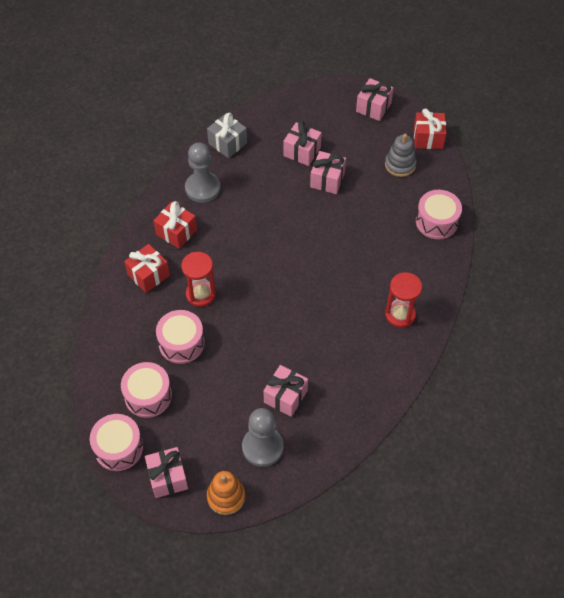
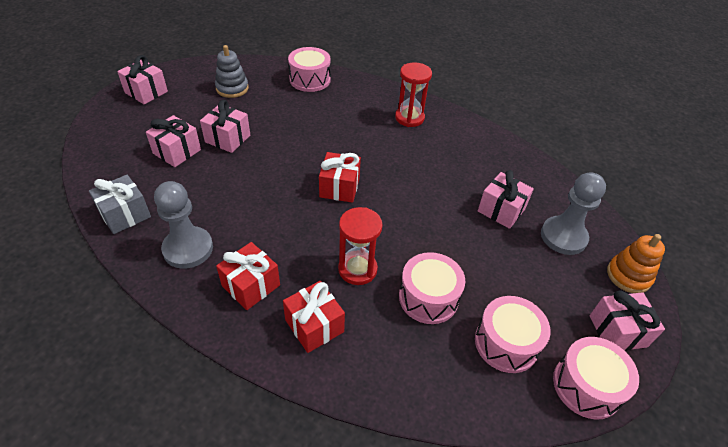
camera: 85 degrees left, 10 degrees down
(428, 138) = (208, 67): red gift -> red gift (339, 187)

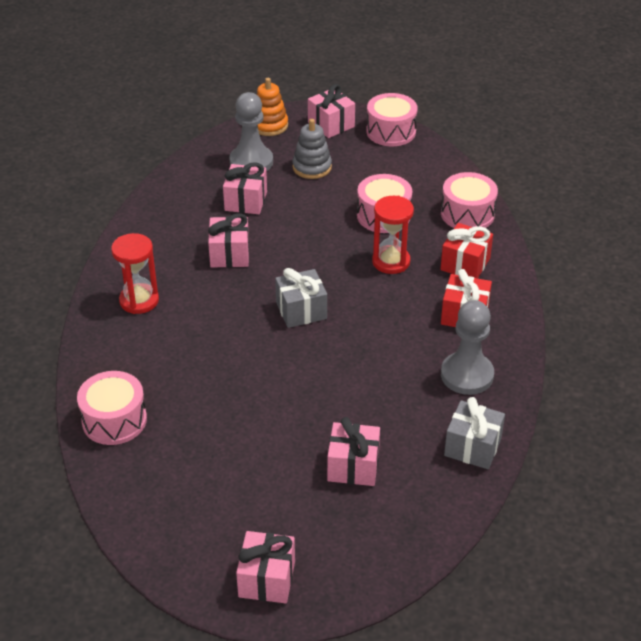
camera: 115 degrees left, 5 degrees down
(227, 138) = (295, 435): pink gift -> pink gift (229, 254)
(232, 88) = (191, 489): grey stacking toy -> grey stacking toy (312, 167)
(339, 187) = (301, 310): red gift -> grey gift
(506, 343) = (389, 170): pink drum -> pink drum (467, 214)

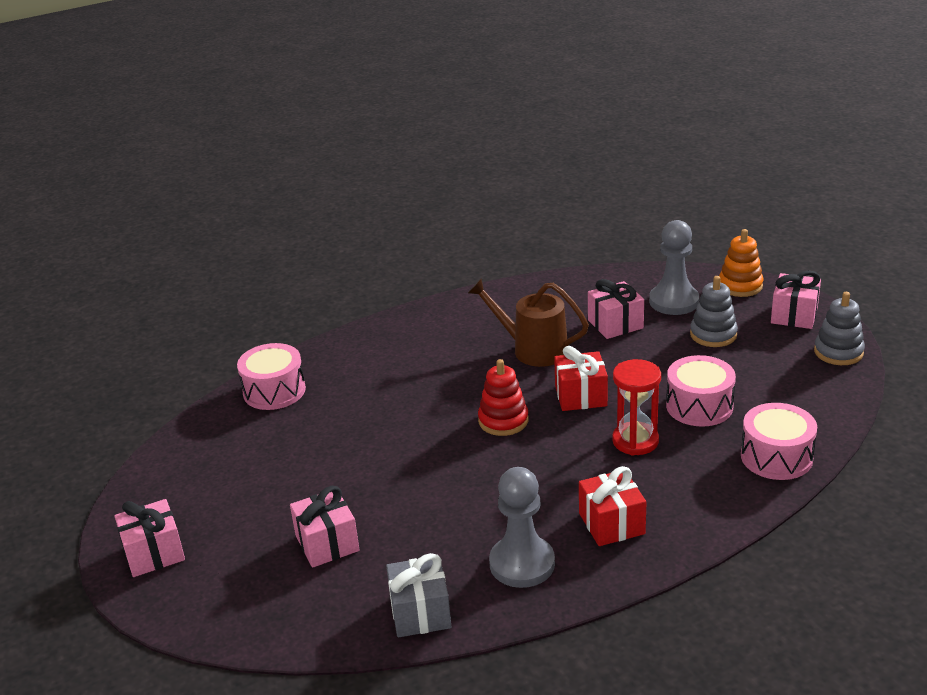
camera: 60 degrees right, 10 degrees down
(139, 301) = (423, 336): red hourglass -> none
(229, 254) = (533, 349): pink gift -> brown watering can
(301, 310) = (503, 420): grey gift -> red stacking toy
(391, 131) = (838, 352): pink drum -> grey stacking toy
(465, 264) = (692, 490): red gift -> red gift (581, 396)

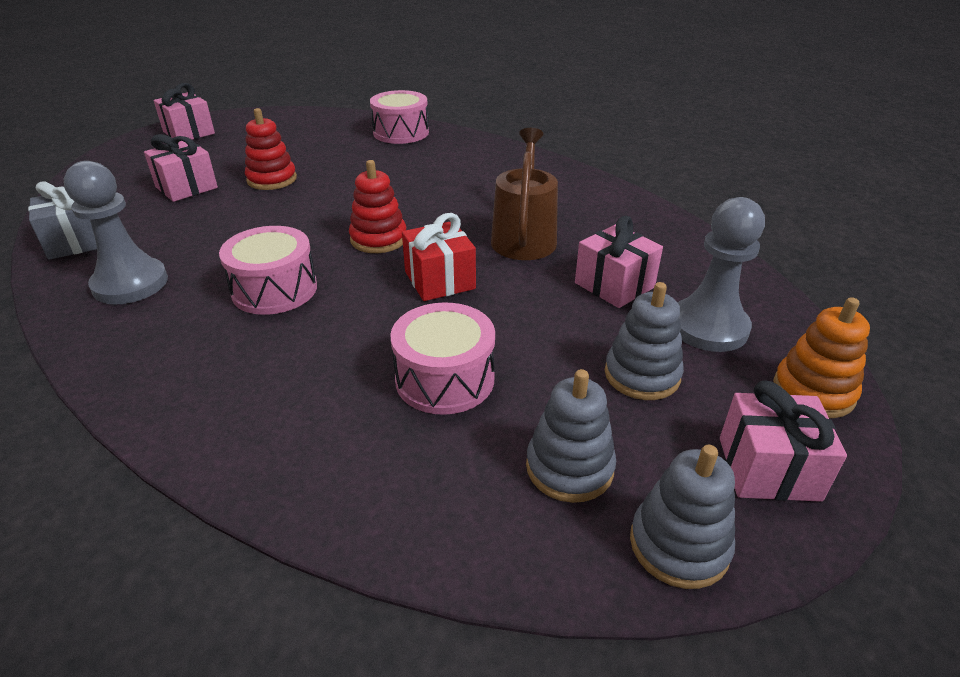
camera: 70 degrees right, 5 degrees up
(343, 482) = (272, 179): none -> red stacking toy
(611, 523) = (186, 333): red gift -> none
(635, 441) = (352, 331): red hourglass -> none
(776, 457) = (327, 474): pink drum -> pink drum (274, 289)
(784, 373) = (569, 467): none -> grey stacking toy

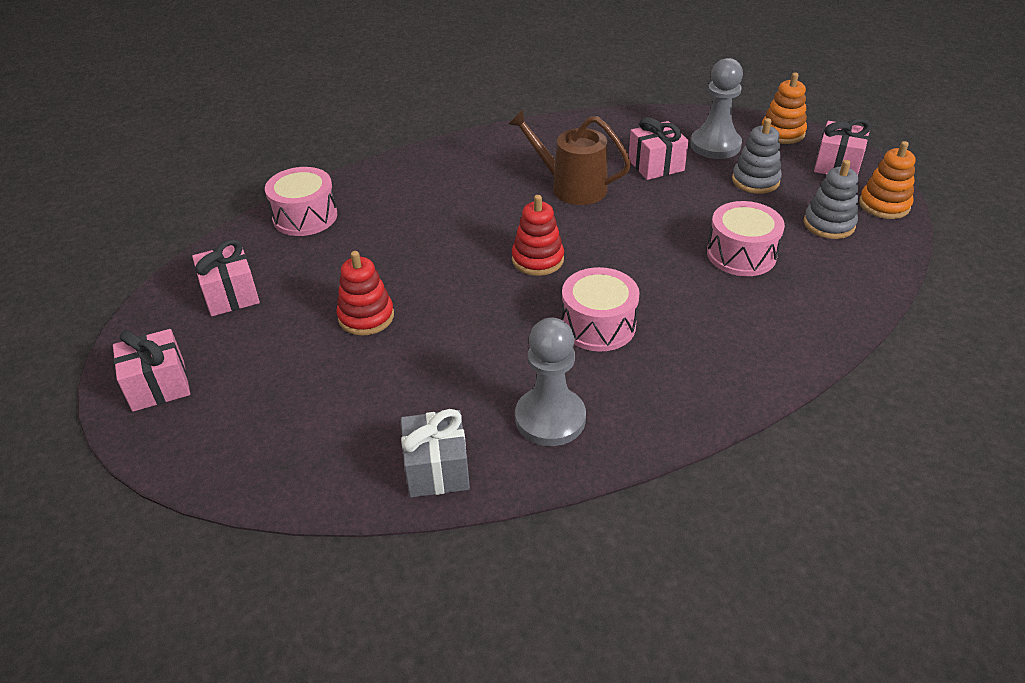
camera: 70 degrees left, 5 degrees up
(186, 187) = (343, 384): pink gift -> pink gift (231, 295)
(439, 280) = (618, 237): red gift -> none
(679, 545) = (884, 205): grey stacking toy -> orange stacking toy

